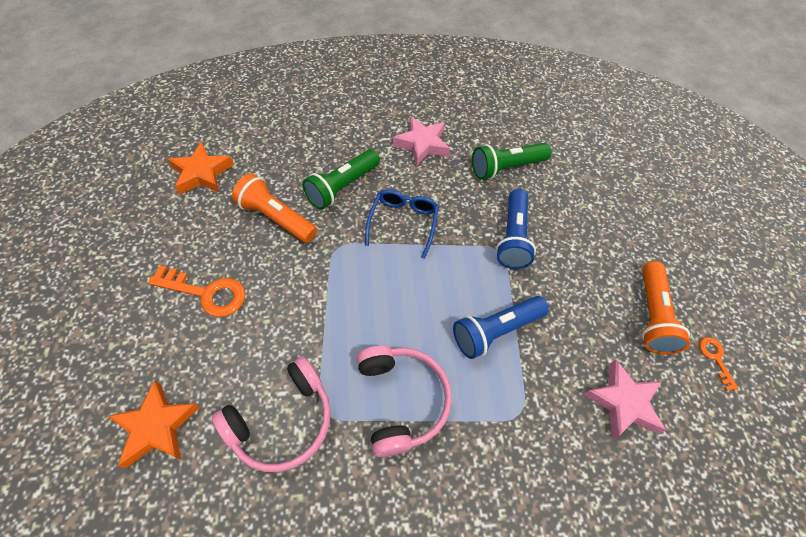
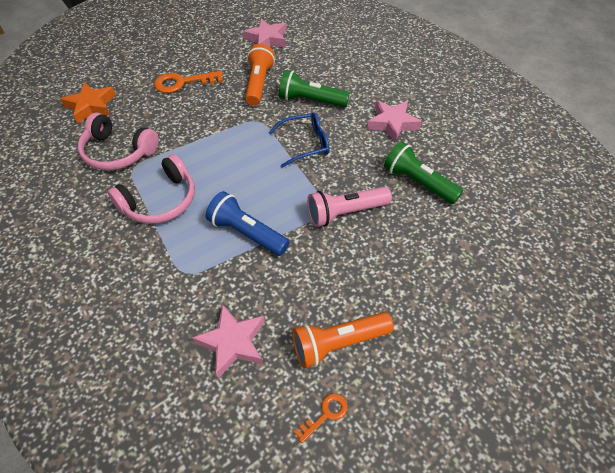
camera: 65 degrees right, 5 degrees down
(202, 173) = (267, 39): orange star -> pink star
(206, 293) = (183, 83): orange key -> orange key turned 90 degrees clockwise
(513, 237) = (345, 213): blue flashlight -> pink flashlight

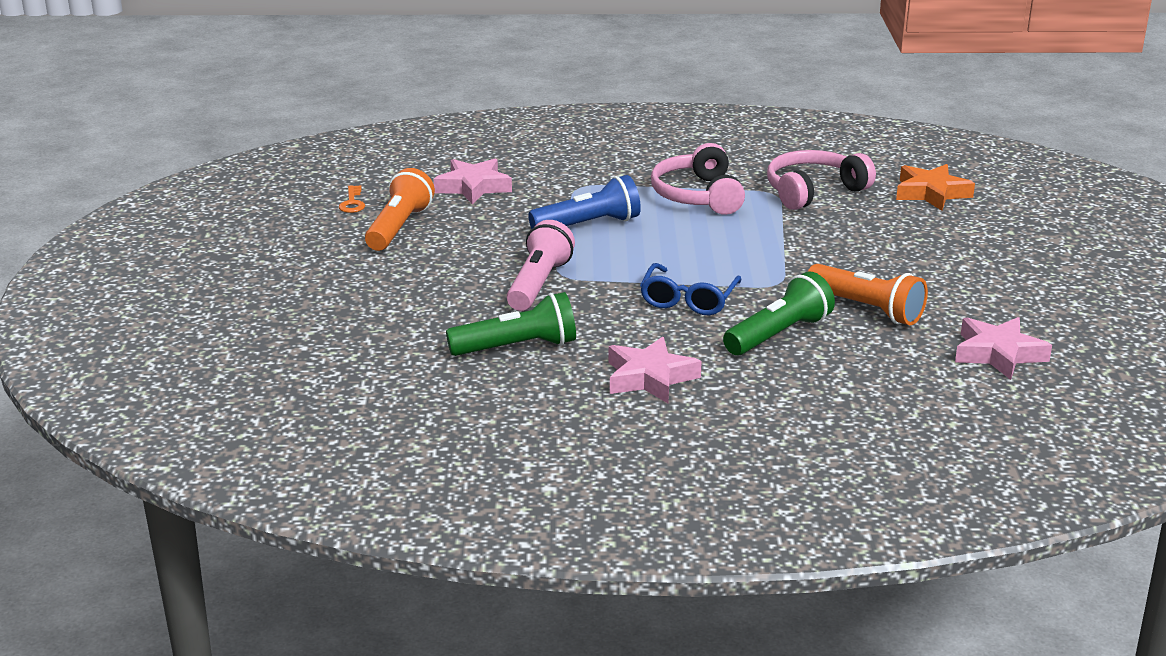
camera: 125 degrees right, 25 degrees down
(183, 83) = (928, 257): orange key -> none

